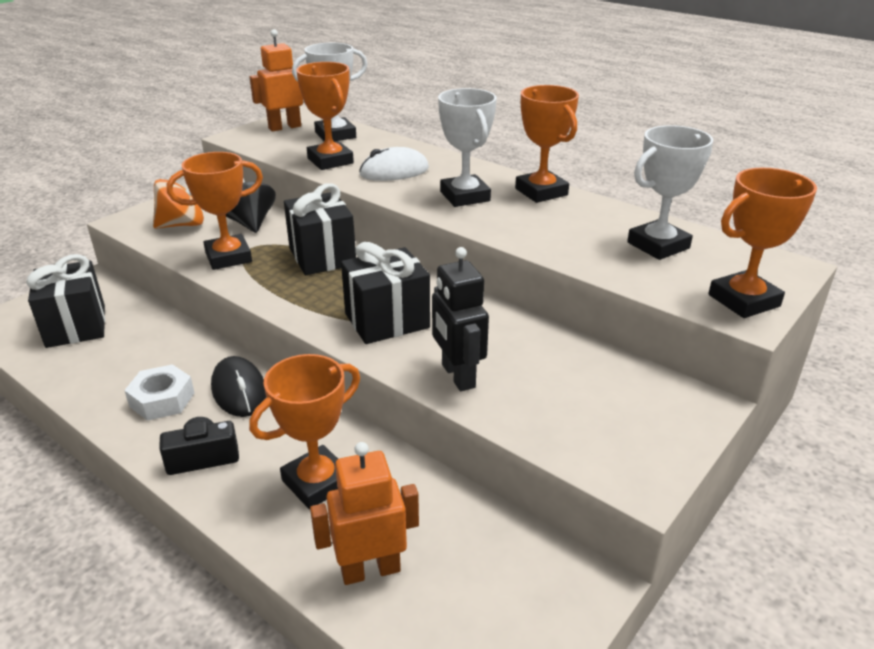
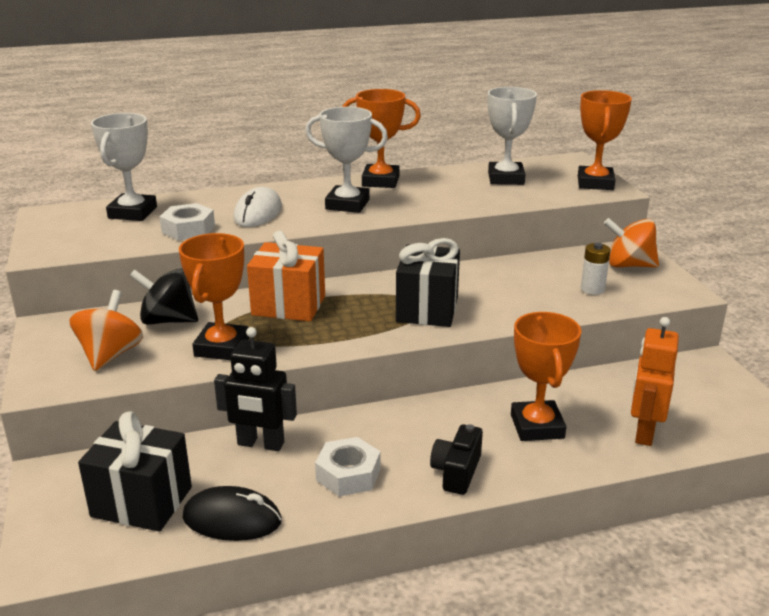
camera: 55 degrees left, 5 degrees down
(239, 391) = (381, 430): black mouse -> black mouse (232, 519)
(284, 127) = (65, 227): orange robot -> none
(322, 256) = (289, 305): black gift -> orange gift
(330, 161) = (188, 229): orange trophy -> white nut
(457, 376) = (528, 307): black robot -> black robot (260, 444)
(552, 406) = (592, 289): none -> white battery
(654, 414) = (629, 265): none -> orange spinning top

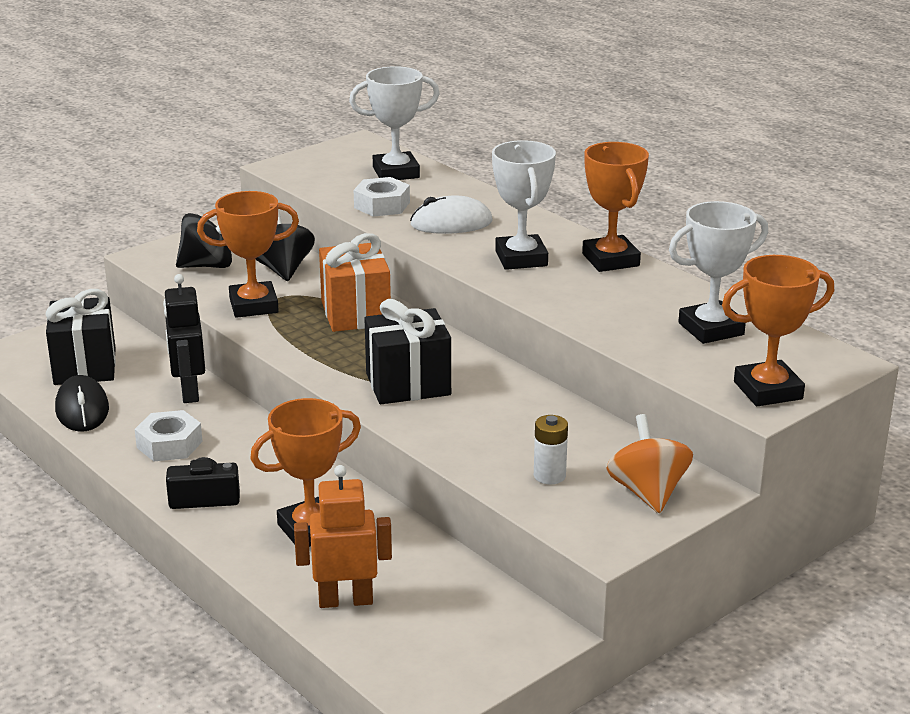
camera: 65 degrees right, 0 degrees up
(110, 355) = (208, 265): orange spinning top -> black spinning top

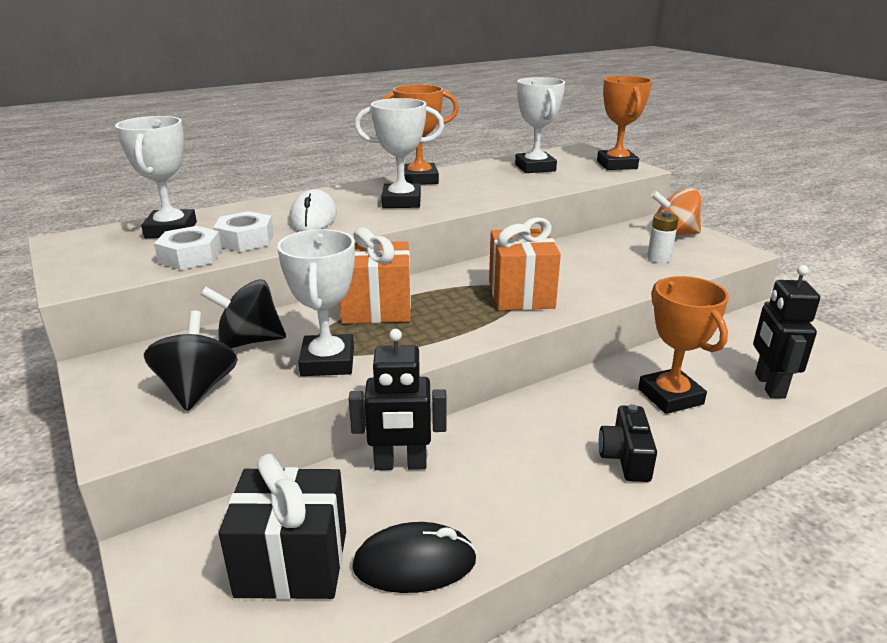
camera: 80 degrees left, 0 degrees up
(169, 444) = (516, 482): white nut -> white nut (190, 256)
(253, 306) = (328, 362): orange trophy -> white trophy
(345, 600) = (769, 386): orange robot -> black robot
(408, 384) = (521, 295): black gift -> orange gift

